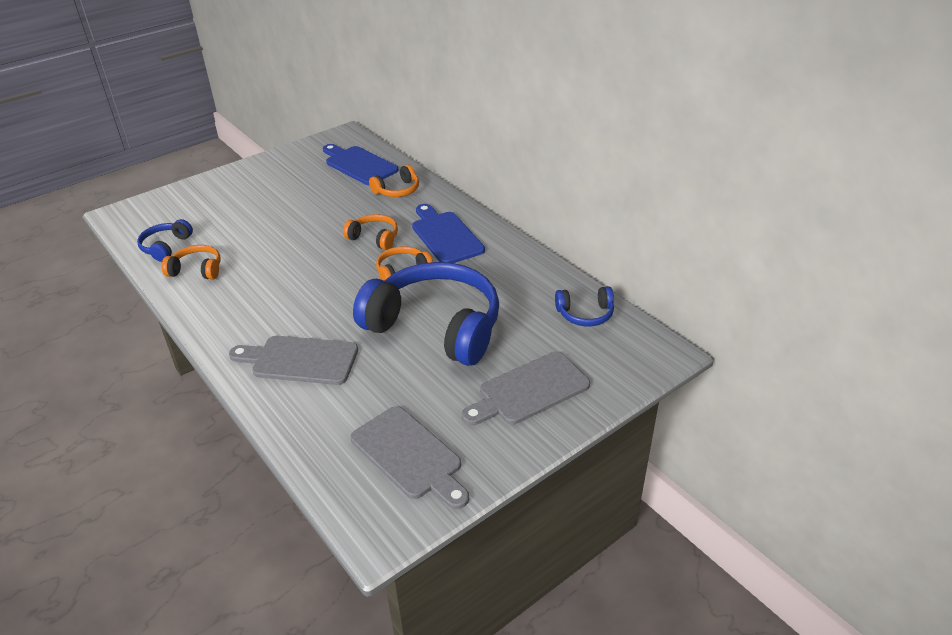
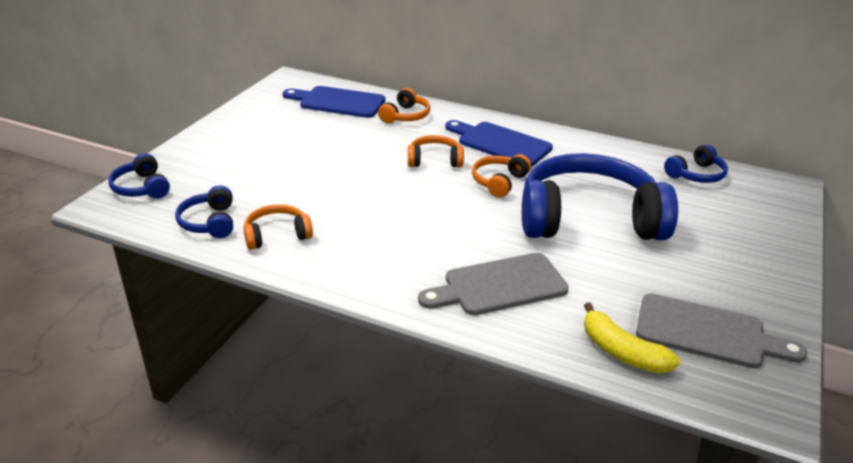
camera: 30 degrees left, 5 degrees down
(152, 207) = (141, 188): none -> blue headphones
(325, 444) = (621, 352): none -> yellow banana
(529, 390) = (731, 246): grey cutting board -> none

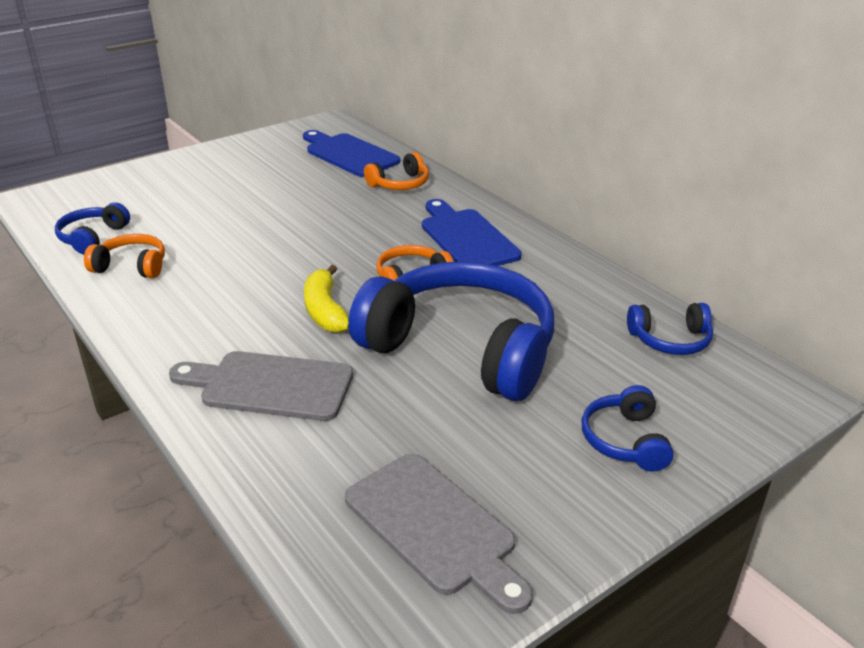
camera: 30 degrees right, 0 degrees up
(141, 188) = (79, 191): blue headphones -> blue headphones (624, 440)
(434, 160) = (371, 237): orange headphones -> none
(621, 352) = (306, 506): yellow banana -> yellow banana (325, 310)

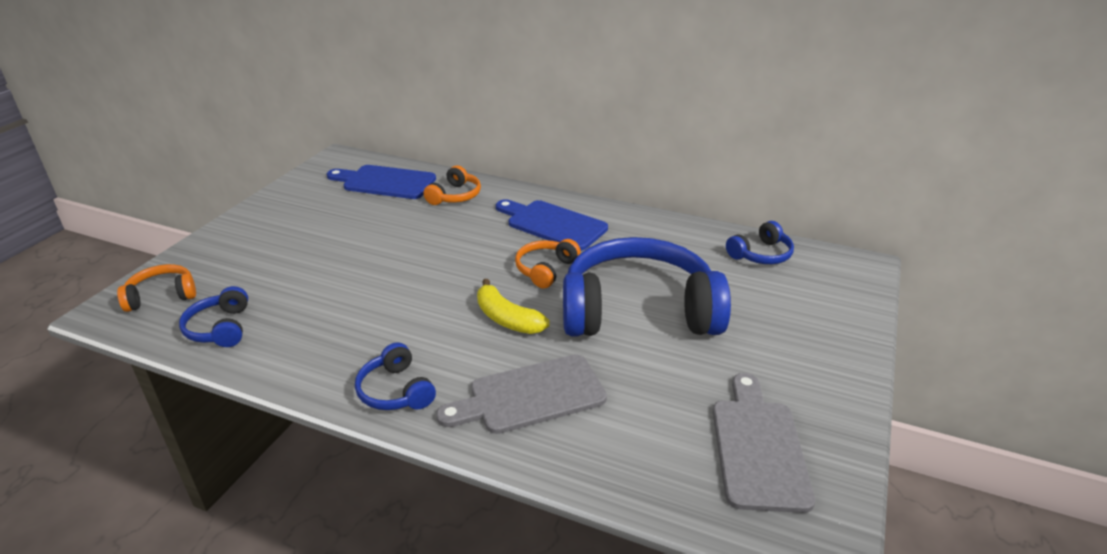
camera: 30 degrees left, 0 degrees up
(132, 266) = (292, 341): orange headphones -> orange headphones (162, 296)
(435, 527) = (758, 447): grey cutting board -> grey cutting board turned 105 degrees counterclockwise
(624, 440) = (804, 334): blue headphones -> blue headphones (395, 391)

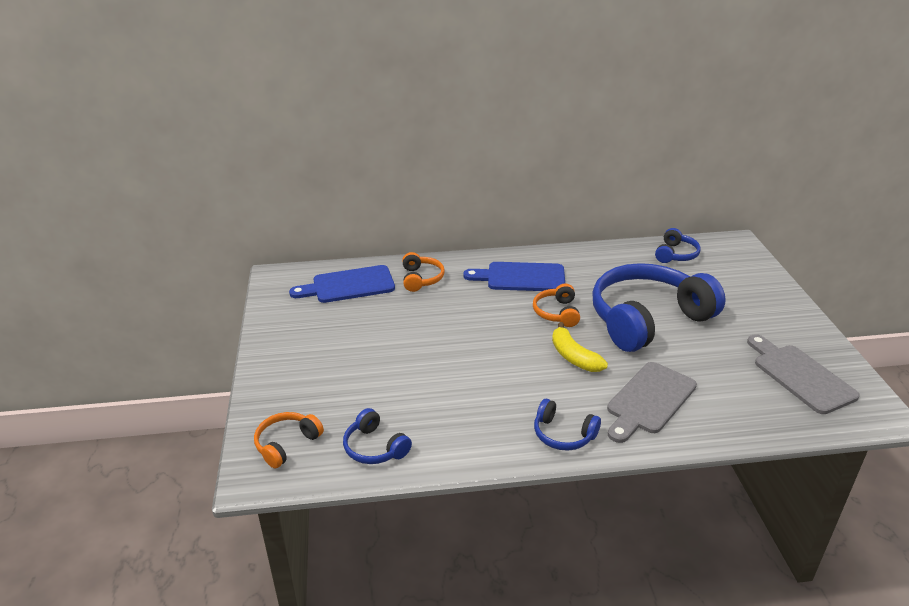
camera: 30 degrees left, 0 degrees up
(507, 319) = (573, 357): yellow banana -> yellow banana turned 45 degrees clockwise

